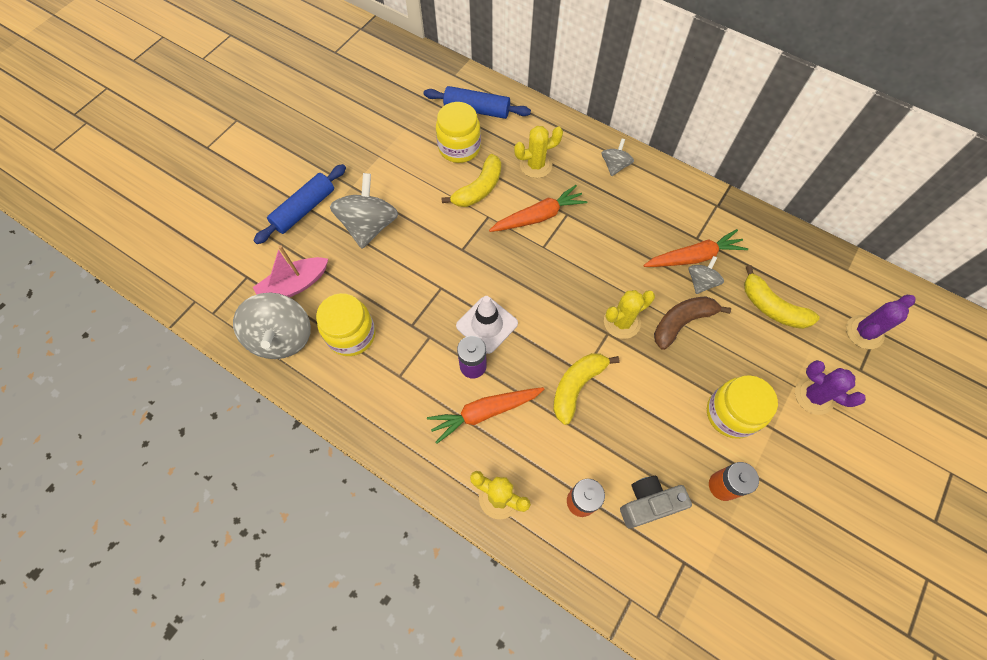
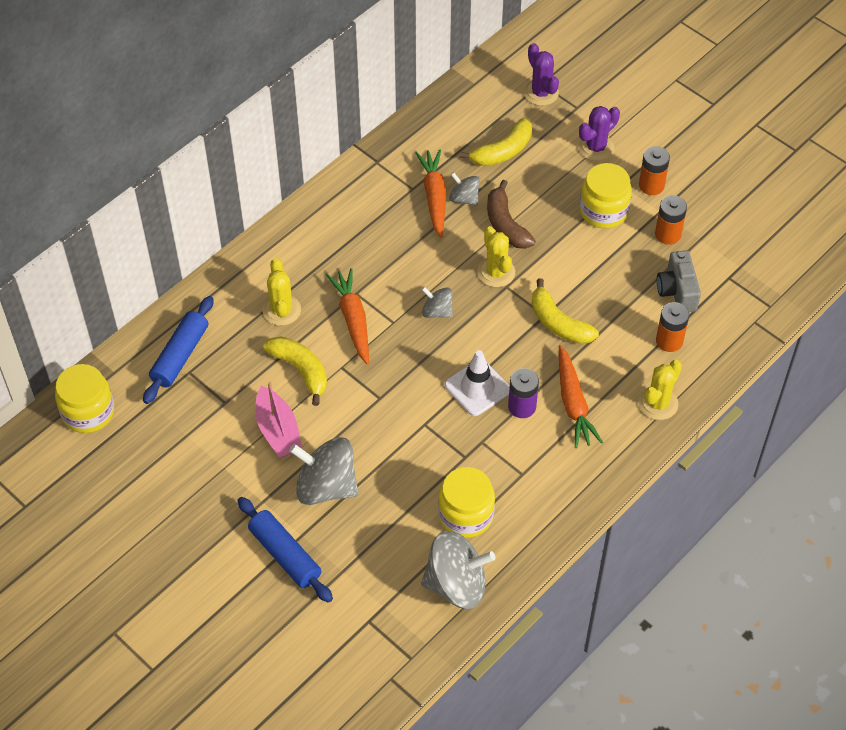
camera: 80 degrees left, 10 degrees down
(294, 285) = (391, 569): pink boat -> pink boat (278, 431)
(459, 147) = (234, 382): yellow jar -> yellow jar (88, 412)
(615, 166) = (302, 237): grey spinning top -> grey spinning top (437, 311)
(784, 460) = (651, 185): none -> orange battery

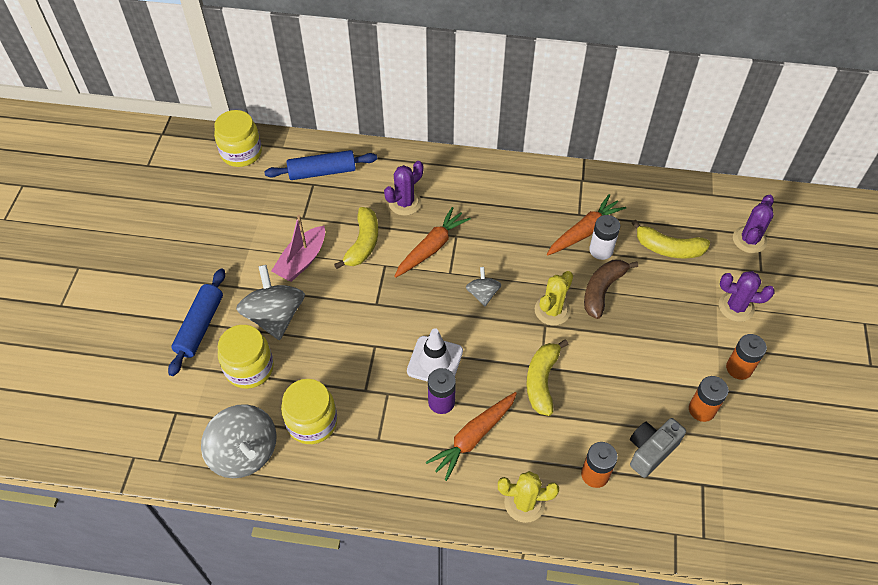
camera: 55 degrees right, 0 degrees up
(281, 310) = (405, 203): yellow cactus -> purple cactus
(464, 198) = (601, 250): grey spinning top -> white battery
(603, 211) = (679, 349): yellow jar -> yellow jar (249, 368)

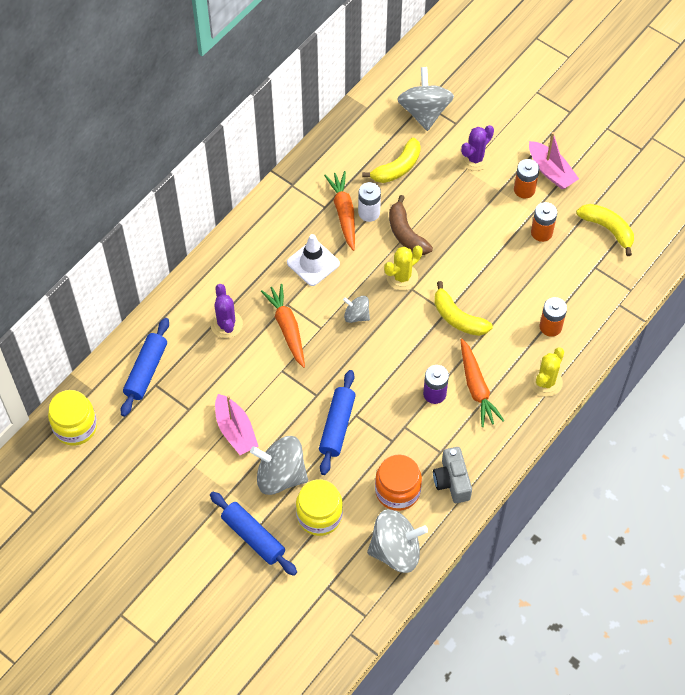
camera: 60 degrees left, 5 degrees up
(312, 422) = (397, 491): yellow jar -> orange jar
(353, 336) = (337, 426): none -> blue rolling pin
(363, 243) = (248, 376): yellow banana -> yellow banana (607, 229)
(435, 361) = (396, 380): white traffic cone -> white traffic cone (313, 263)
(552, 310) = (402, 277): yellow cactus -> yellow cactus turned 75 degrees clockwise
(650, 451) = (553, 282): grey camera -> grey camera (452, 481)
(749, 240) = (424, 112): purple cactus -> grey spinning top
(782, 382) = (550, 171): none -> pink boat

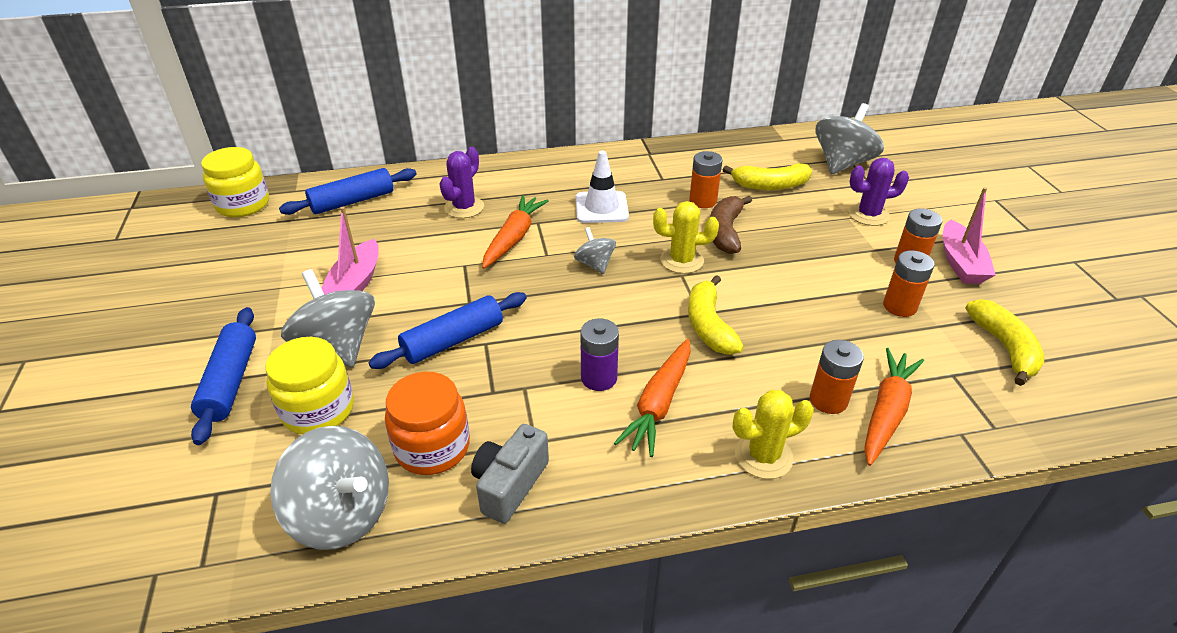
camera: 40 degrees right, 20 degrees down
(344, 213) = (676, 190): orange carrot -> orange carrot (886, 412)
(369, 213) = (703, 201): white battery -> orange battery

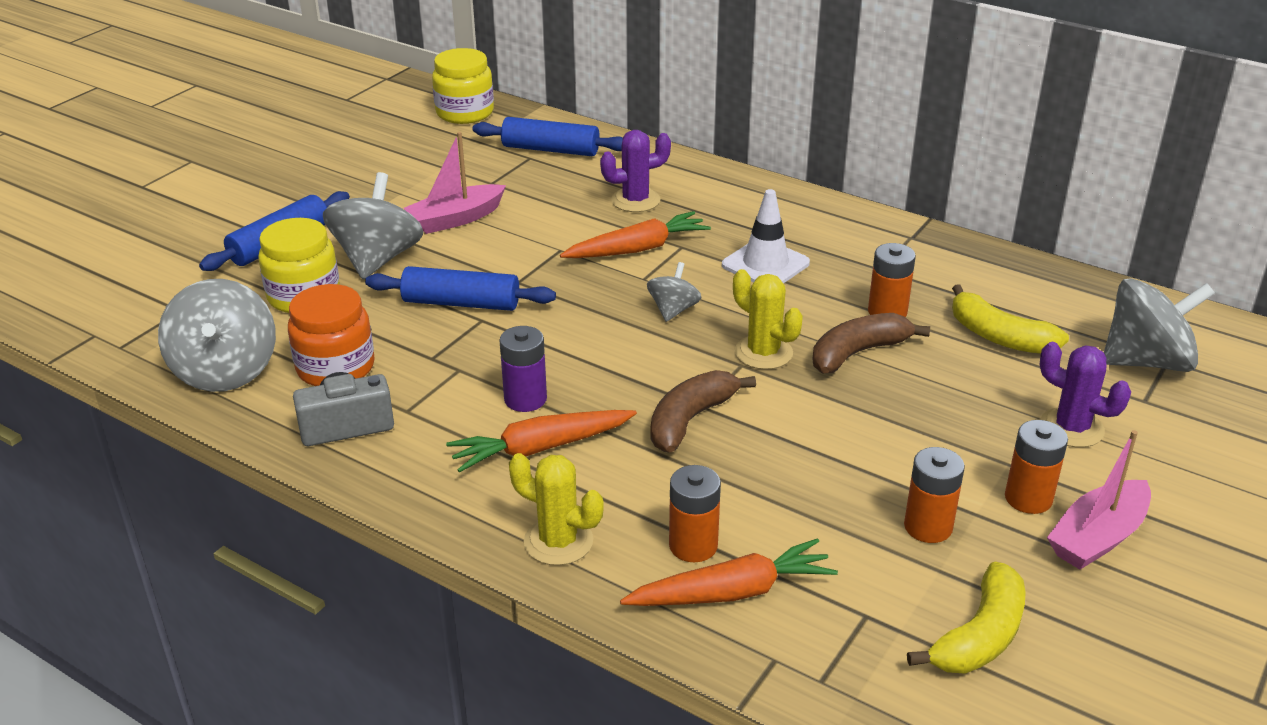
camera: 45 degrees right, 5 degrees down
(708, 326) = (690, 420): yellow banana -> brown banana

